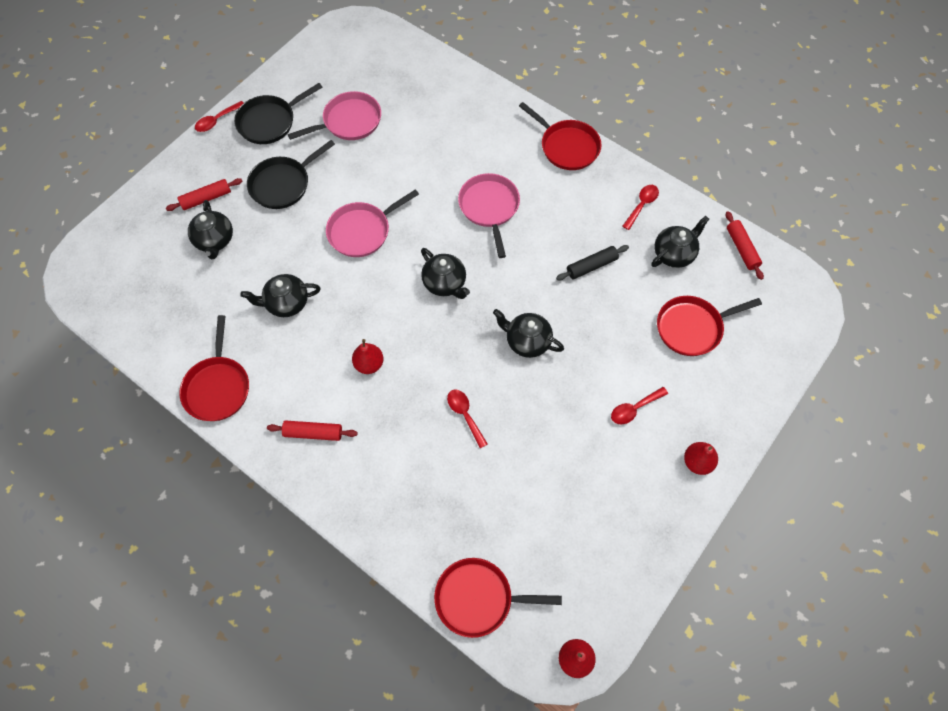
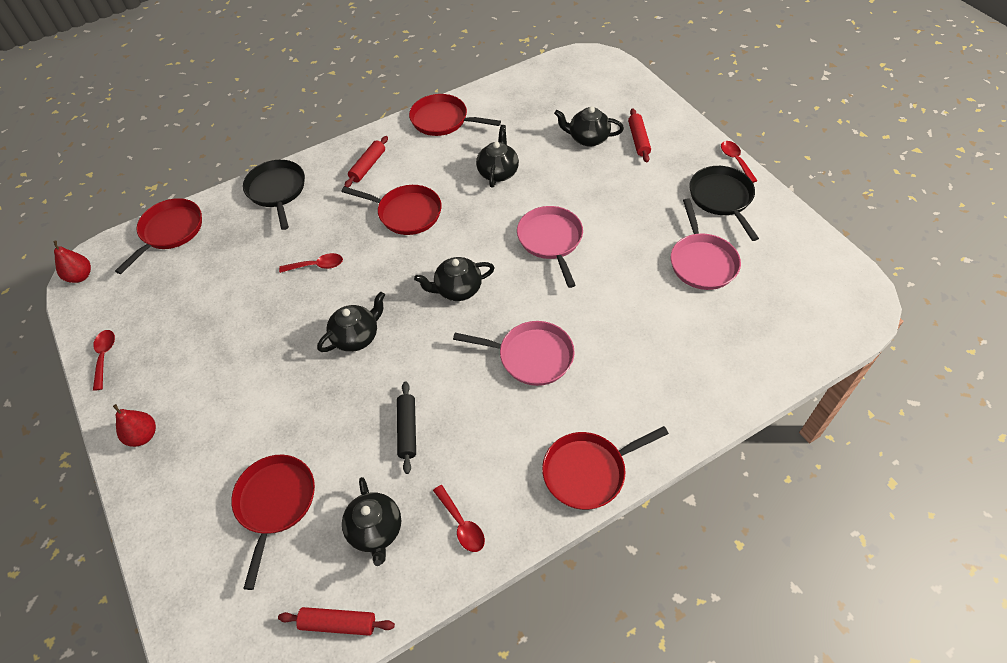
camera: 115 degrees right, 10 degrees down
(283, 184) = (634, 194): black pan -> black pan (277, 191)
(369, 364) = (406, 213): red pear -> red pan
(634, 409) = (230, 403): red spoon -> red spoon (104, 356)

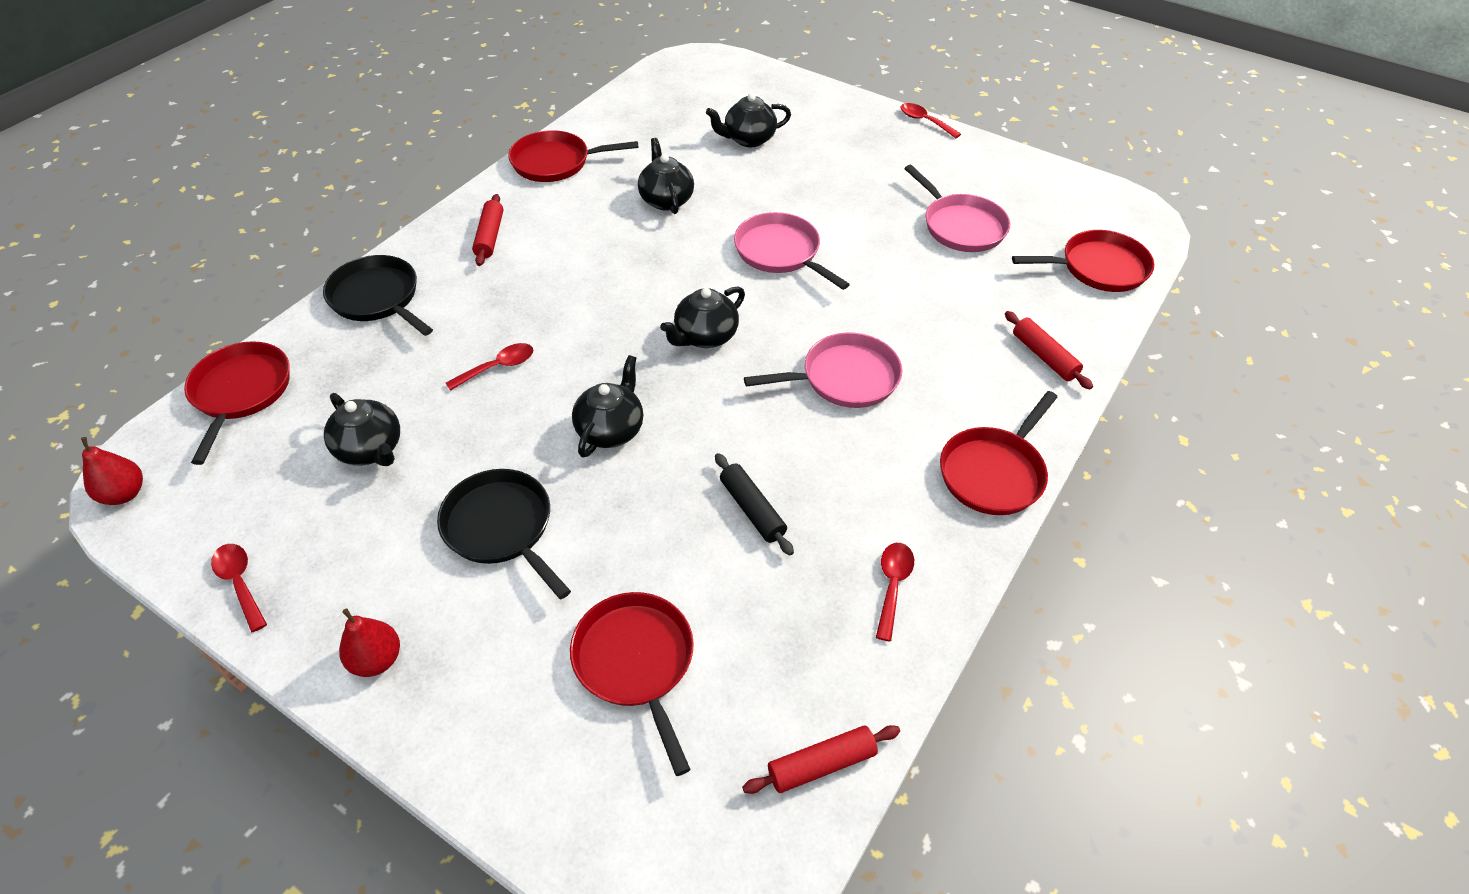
camera: 30 degrees left, 5 degrees down
(376, 530) = (793, 637): black teapot -> black teapot (371, 449)
(406, 213) = (579, 274): red pan -> red pan (1098, 268)
(461, 524) = (892, 585): red spoon -> red spoon turned 105 degrees counterclockwise
(638, 140) = (807, 127): red rolling pin -> red rolling pin (1044, 356)
(722, 198) = (936, 160): black pan -> black pan (501, 527)

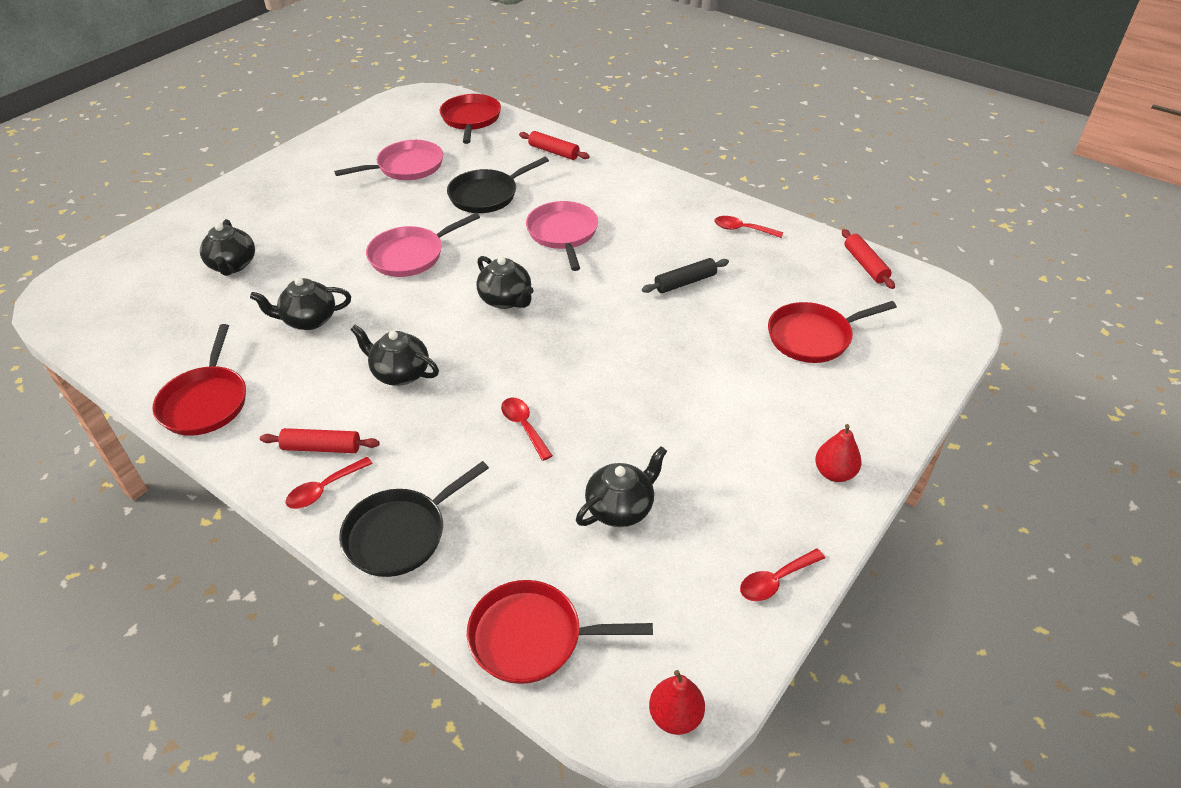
camera: 85 degrees left, 5 degrees down
(501, 527) = (706, 411): black pan -> black pan (487, 195)
(611, 429) = (606, 352): black teapot -> black teapot (400, 373)
(924, 121) = (257, 168): red spoon -> red spoon (324, 489)
(994, 472) = (653, 183): red pan -> none
(1044, 356) = (553, 152): red rolling pin -> red rolling pin turned 60 degrees clockwise

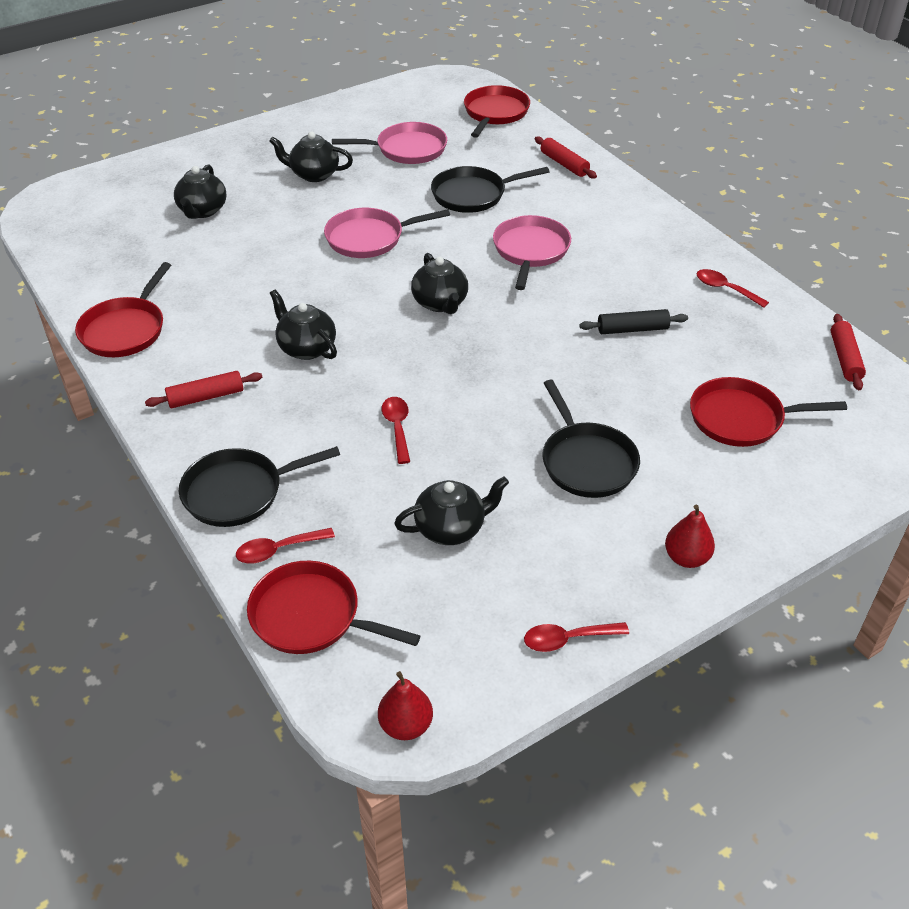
camera: 20 degrees right, 0 degrees up
(308, 320) = (247, 278): black teapot -> black teapot (313, 174)
(322, 447) = (206, 397): red rolling pin -> red rolling pin turned 45 degrees counterclockwise
(324, 489) = (191, 434): red spoon -> red spoon (278, 550)
(707, 411) = (586, 461): none -> black pan

